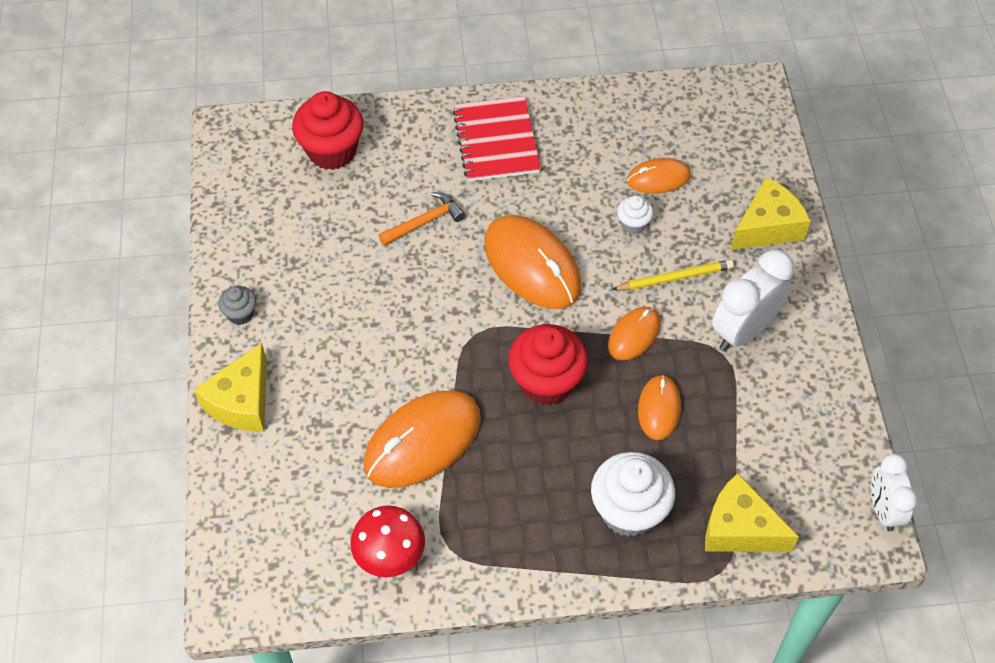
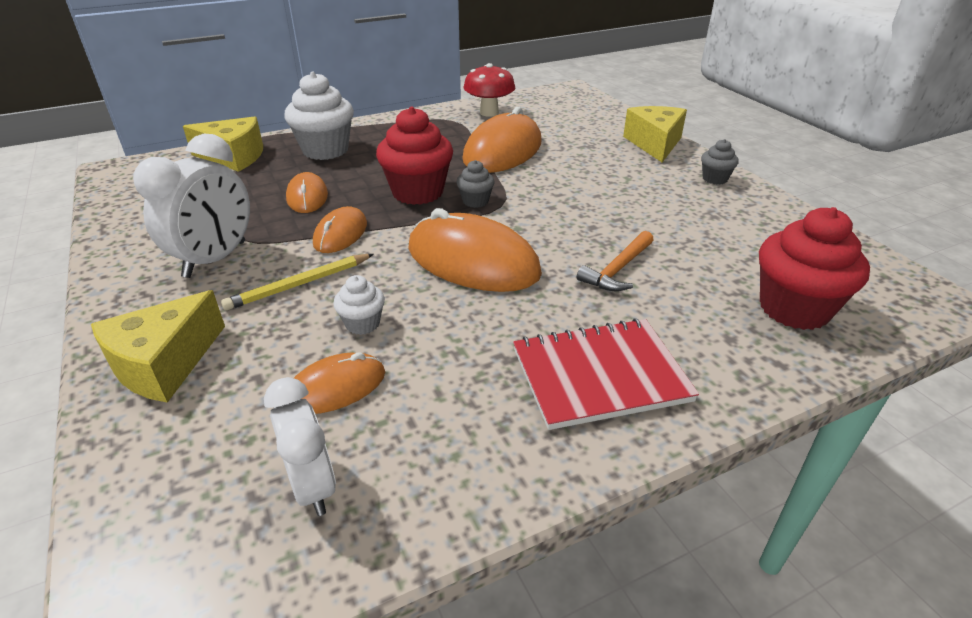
camera: 160 degrees right, 20 degrees down
(495, 348) = (475, 201): none -> grey cupcake
(496, 141) = (600, 375): red notebook -> red notebook turned 75 degrees counterclockwise
(883, 509) = (101, 183): white clock -> white clock (313, 486)

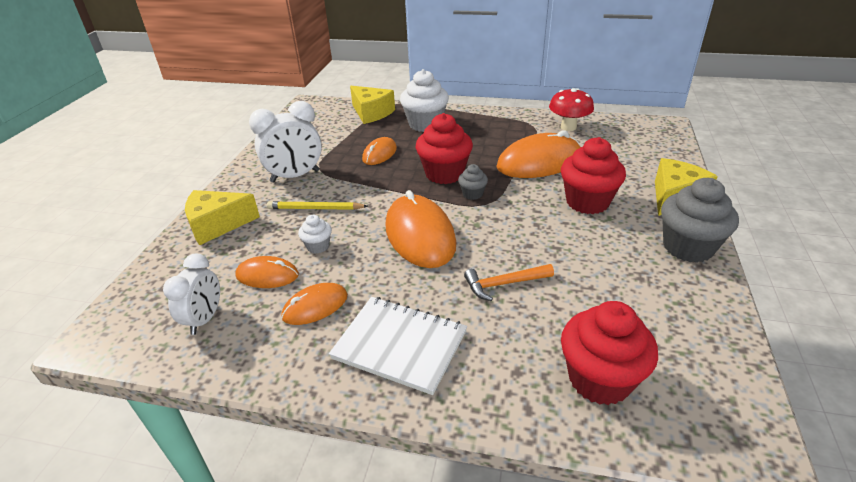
camera: 40 degrees right, 0 degrees up
(340, 234) = (369, 185): orange mouse -> orange mouse (315, 306)
(592, 171) = (587, 202): none -> red cupcake
(600, 375) = (400, 345): red notebook -> white notebook
(714, 179) = (688, 247): grey cupcake -> grey cupcake, size x2.01

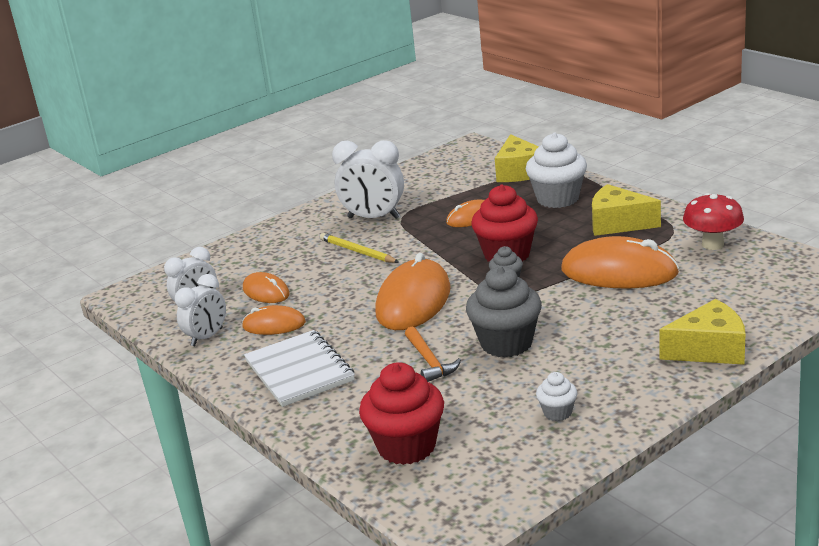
camera: 40 degrees right, 10 degrees down
(217, 225) = (271, 241): yellow cheese -> yellow cheese (617, 223)
(254, 350) = (207, 337): none -> white clock
(318, 246) = (324, 283): white cupcake -> white cupcake (557, 413)
(504, 284) = (429, 361): orange hammer -> orange hammer turned 135 degrees counterclockwise
(587, 202) = (607, 324): red cupcake -> none
(688, 247) = (640, 394): grey cupcake -> grey cupcake (506, 343)

